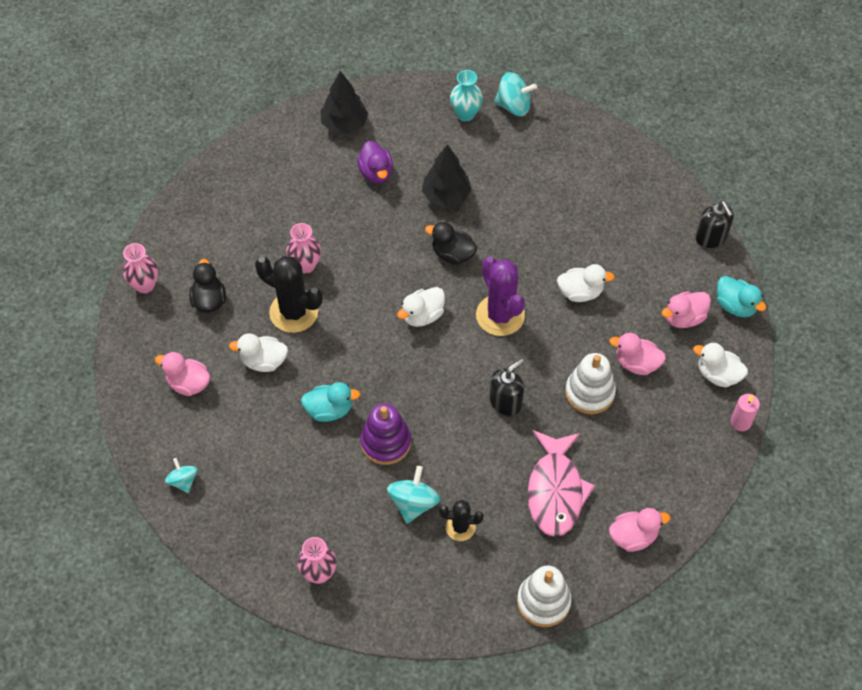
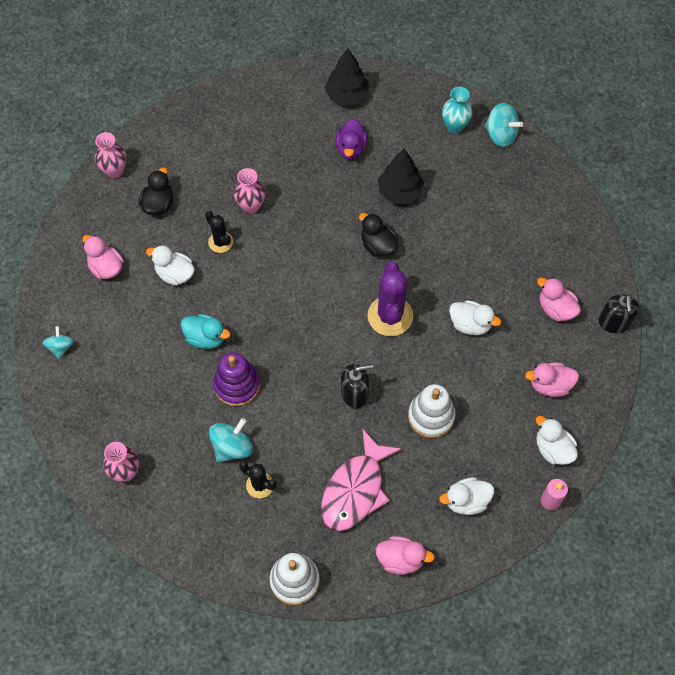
camera: 25 degrees right, 5 degrees up
(294, 312) = (220, 242): black cactus -> black cactus, size x0.56
(422, 315) = (324, 289): white duck -> white duck (466, 501)
(636, 363) = (485, 408): pink duck -> pink duck (555, 309)
(735, 306) = (602, 394): turquoise duck -> none

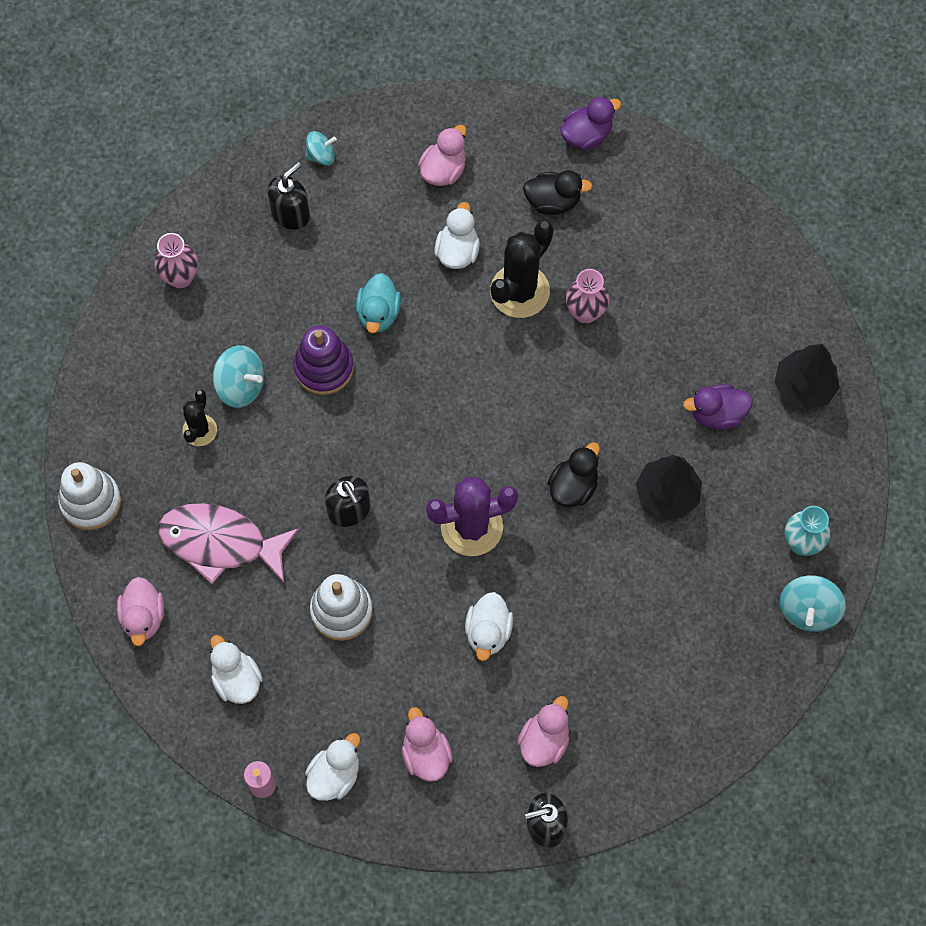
camera: 75 degrees right, 5 degrees up
(101, 379) = (291, 213): none -> black soap dispenser
(115, 171) = (586, 135): pink vase -> purple duck
(220, 242) = (519, 291): black cactus -> black cactus, size x1.77

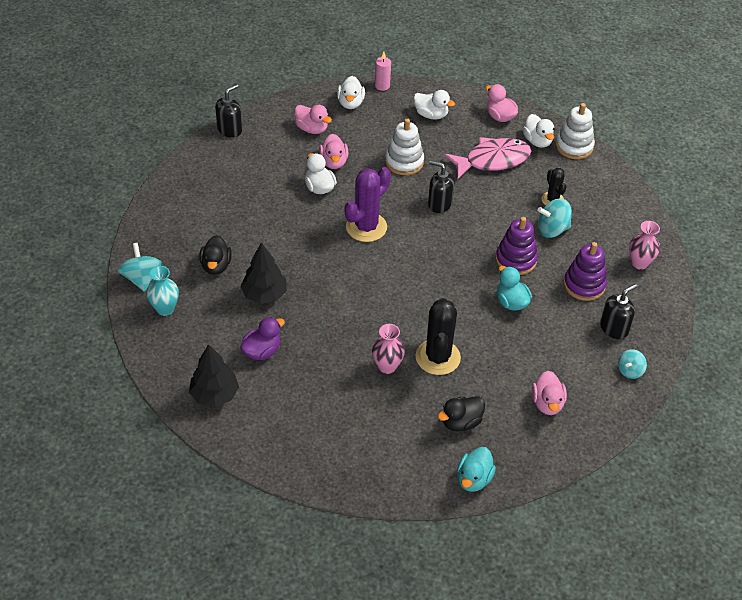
camera: 145 degrees right, 20 degrees down
(273, 287) = (584, 285): none -> purple stacking toy
(291, 213) = (614, 328): black soap dispenser -> black soap dispenser turned 135 degrees counterclockwise
(457, 251) = (495, 360): white duck -> white duck (537, 141)
(544, 741) = (255, 159): pink duck -> pink duck (333, 162)
(573, 486) = (323, 272): black duck -> black duck (216, 266)
(586, 135) = (474, 479): purple duck -> turquoise duck

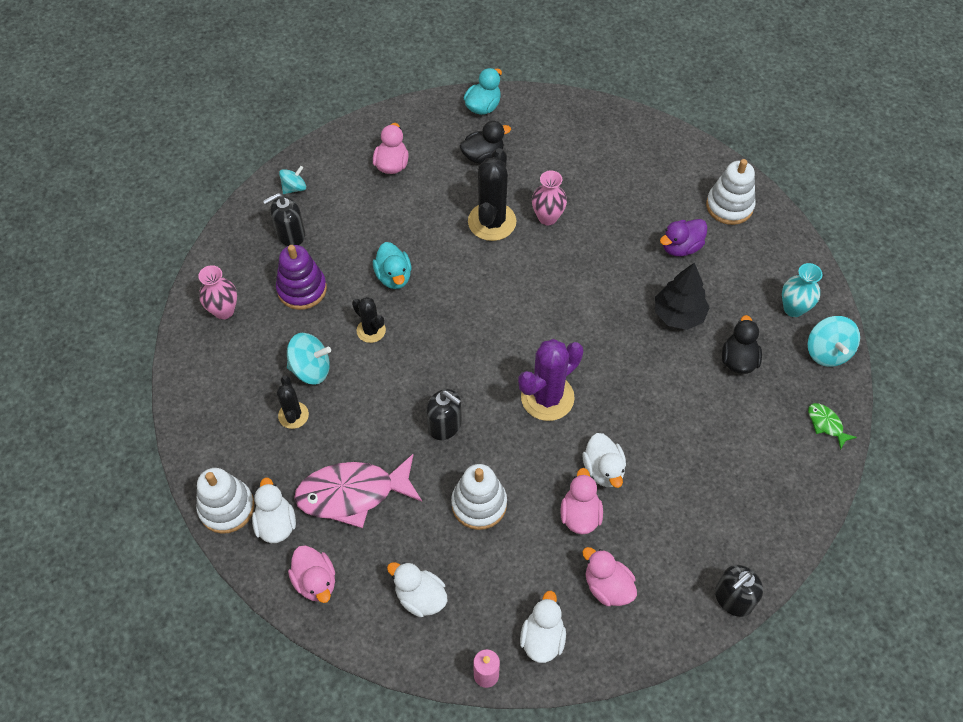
camera: 170 degrees left, 10 degrees up
(151, 228) = (826, 424): none -> green fish
(214, 395) = (729, 206): black tree -> white stacking toy
(516, 260) = (371, 330): purple stacking toy -> black cactus

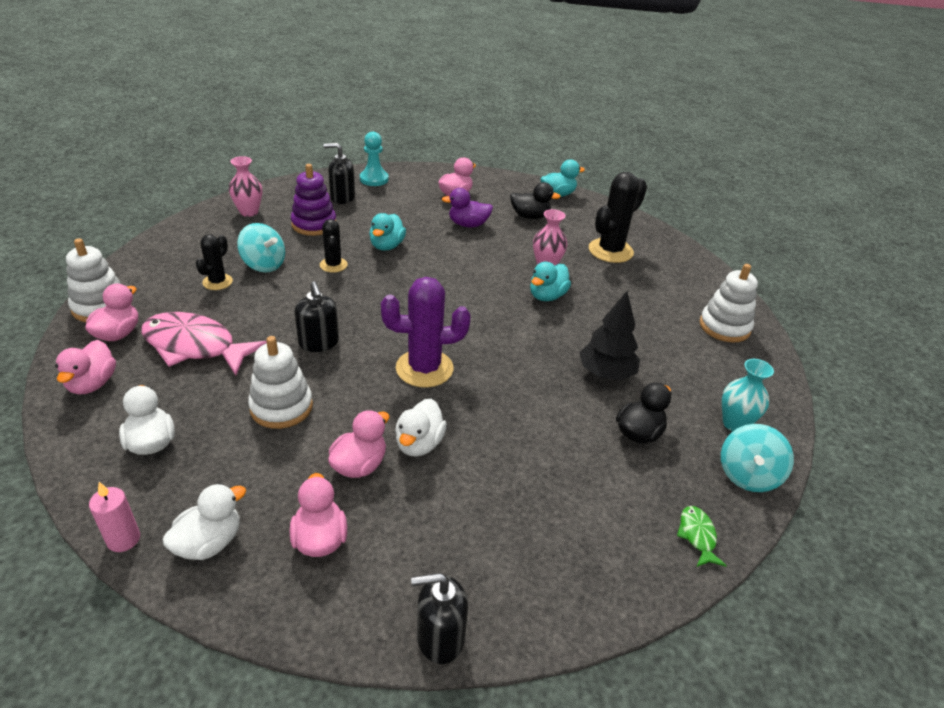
camera: 30 degrees right, 20 degrees down
(276, 523) = (118, 334): white duck -> pink duck
(294, 188) = (374, 179): turquoise spinning top -> turquoise pawn
(492, 222) = (497, 250): black cactus -> black cactus (610, 251)
(575, 255) = (547, 296): none -> turquoise duck
(681, 247) = (651, 332): purple duck -> purple duck (468, 224)

